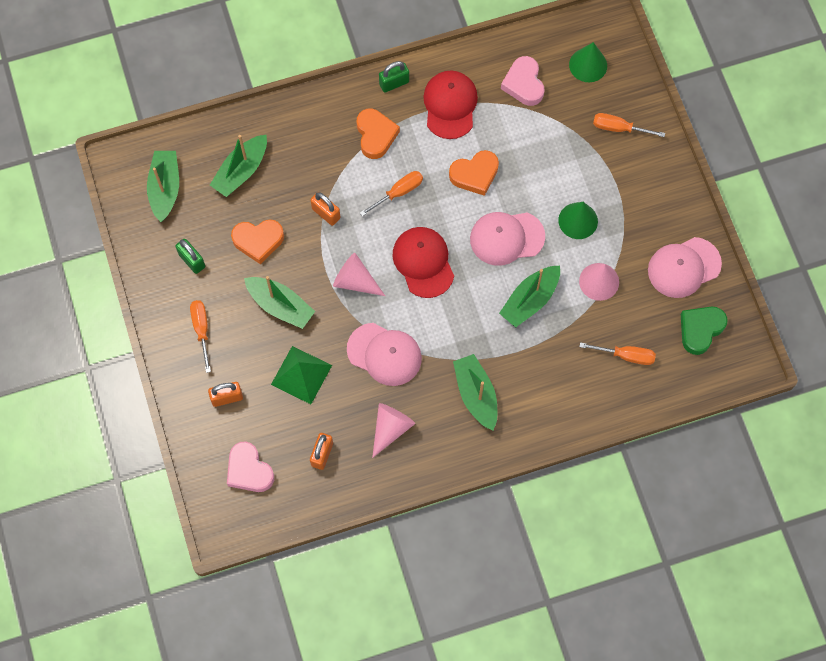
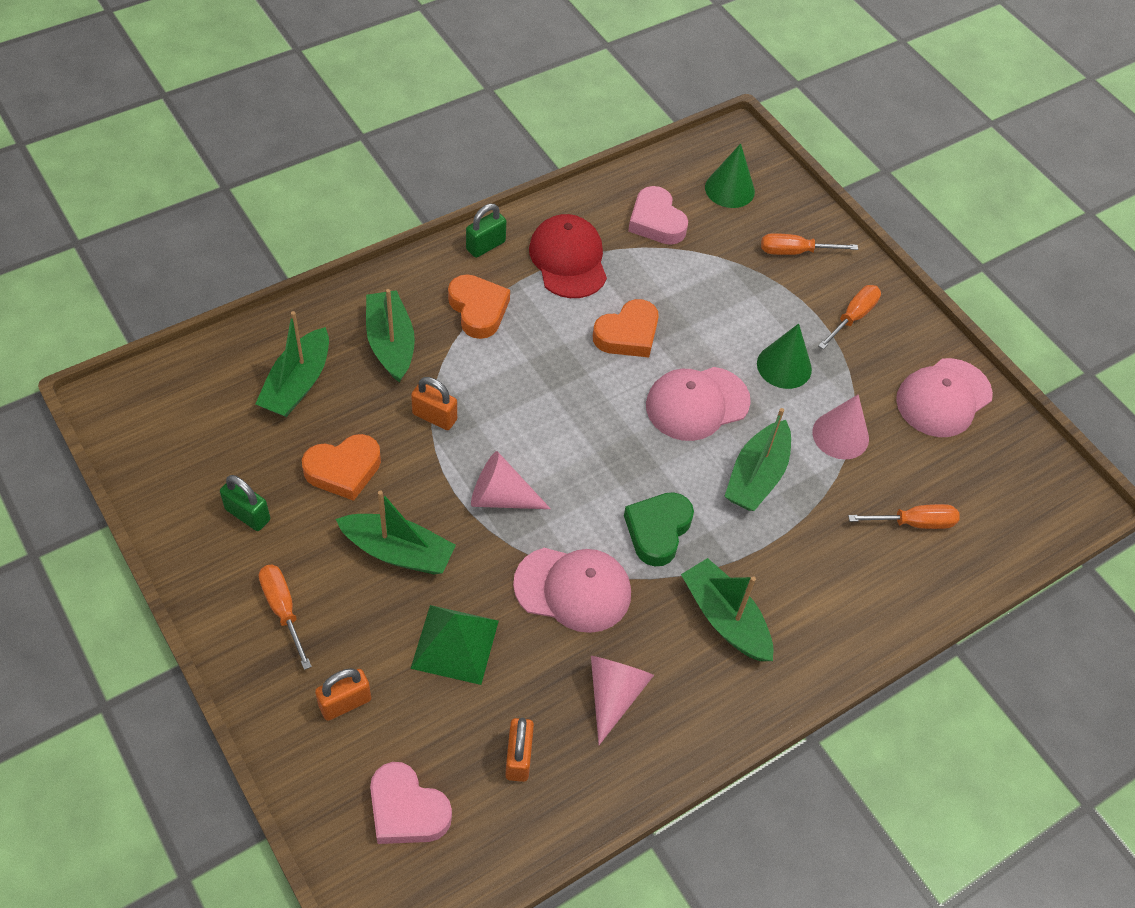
camera: 20 degrees left, 15 degrees down
(165, 189) = (187, 425): green boat -> green boat (391, 343)
(399, 192) = (531, 373): orange screwdriver -> orange screwdriver (853, 317)
(423, 262) = (592, 455): red cap -> none
(700, 330) = (998, 470): green heart -> green heart (657, 531)

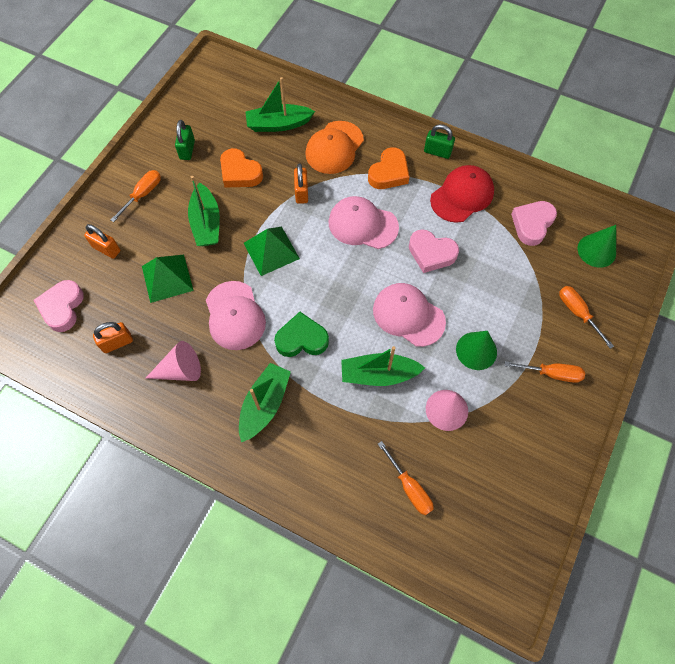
camera: 65 degrees right, 10 degrees up
(391, 343) = (334, 147): green boat -> orange cap
(501, 497) = (271, 250): pink cone -> green pyramid
(628, 334) = (431, 253): orange heart -> pink heart
(943, 398) = (529, 463): pink cap -> pink cap (363, 225)

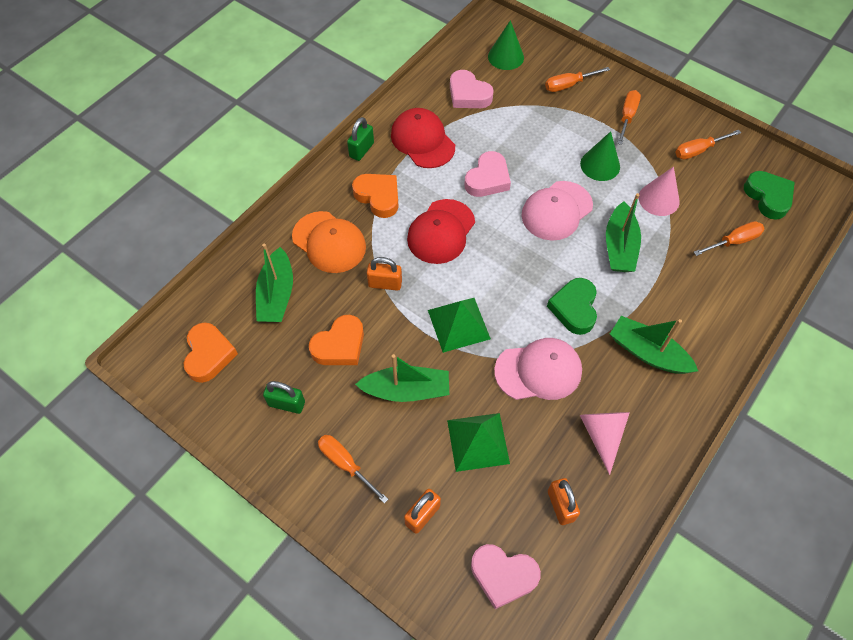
camera: 80 degrees left, 5 degrees down
(221, 96) = (209, 355): none -> orange heart
(363, 225) = (441, 232): pink cap -> red cap
(479, 527) = (768, 197): none -> green heart
(525, 449) = (698, 151): none -> orange screwdriver

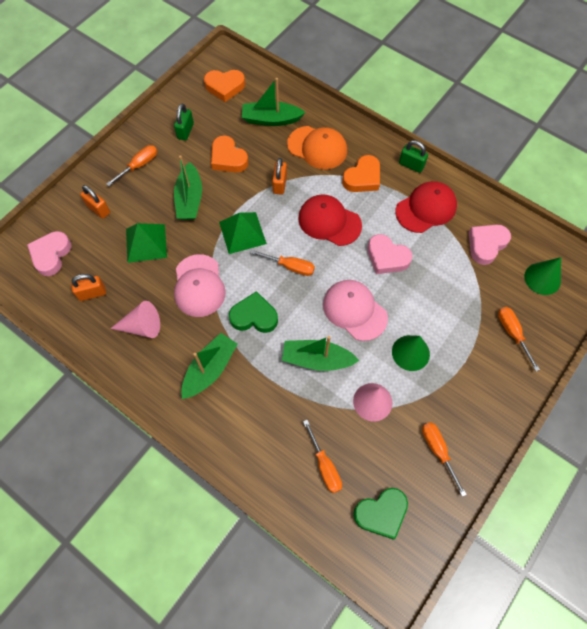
camera: 90 degrees right, 5 degrees up
(329, 242) = (317, 148): orange cap -> orange cap turned 105 degrees counterclockwise
(627, 116) = (477, 385): orange screwdriver -> orange screwdriver (290, 267)

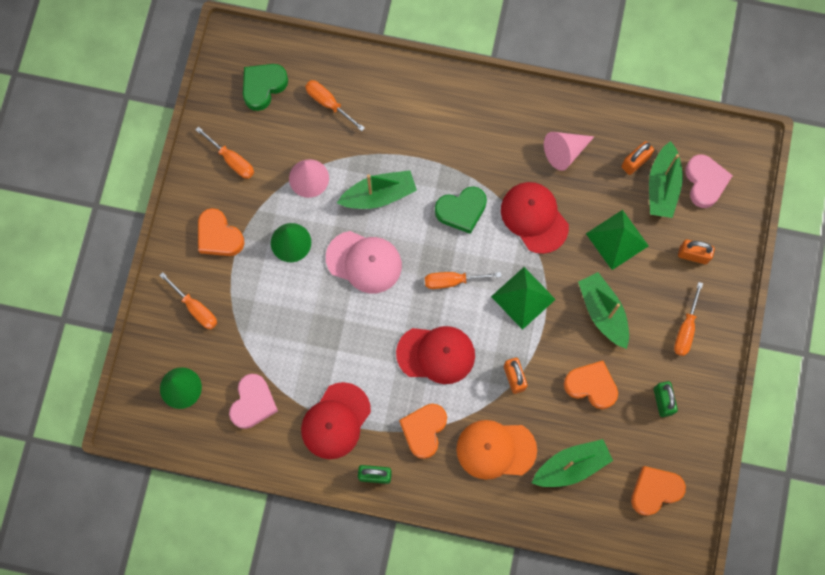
camera: 155 degrees right, 10 degrees up
(199, 286) = (534, 217): pink cap -> red cap
(210, 369) = (475, 140): green boat -> green boat (662, 186)
(387, 257) = (355, 338): pink heart -> none
(473, 385) = (219, 236): none -> orange heart

